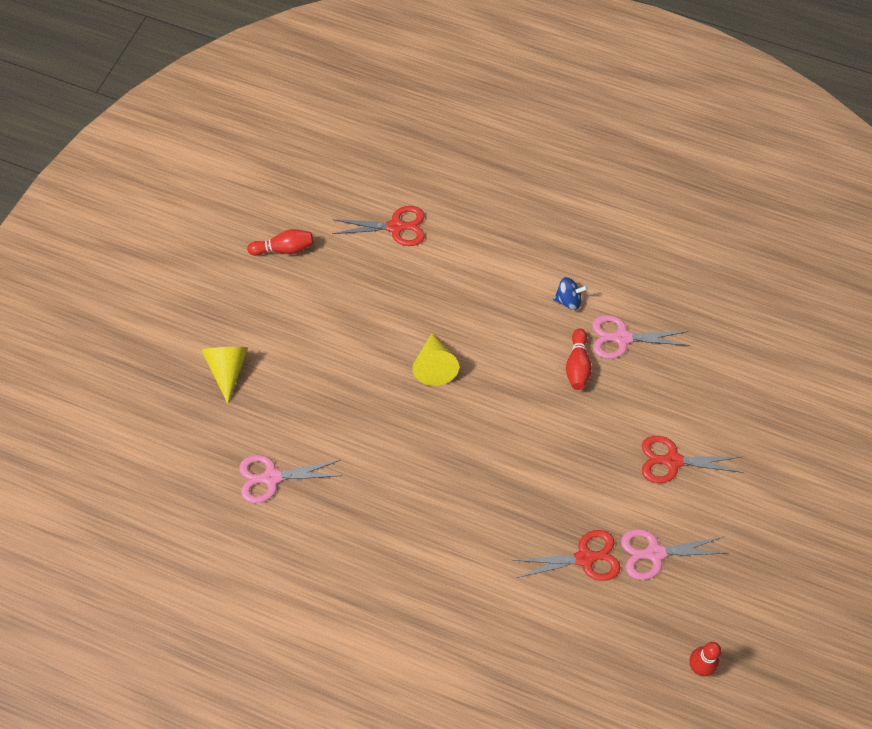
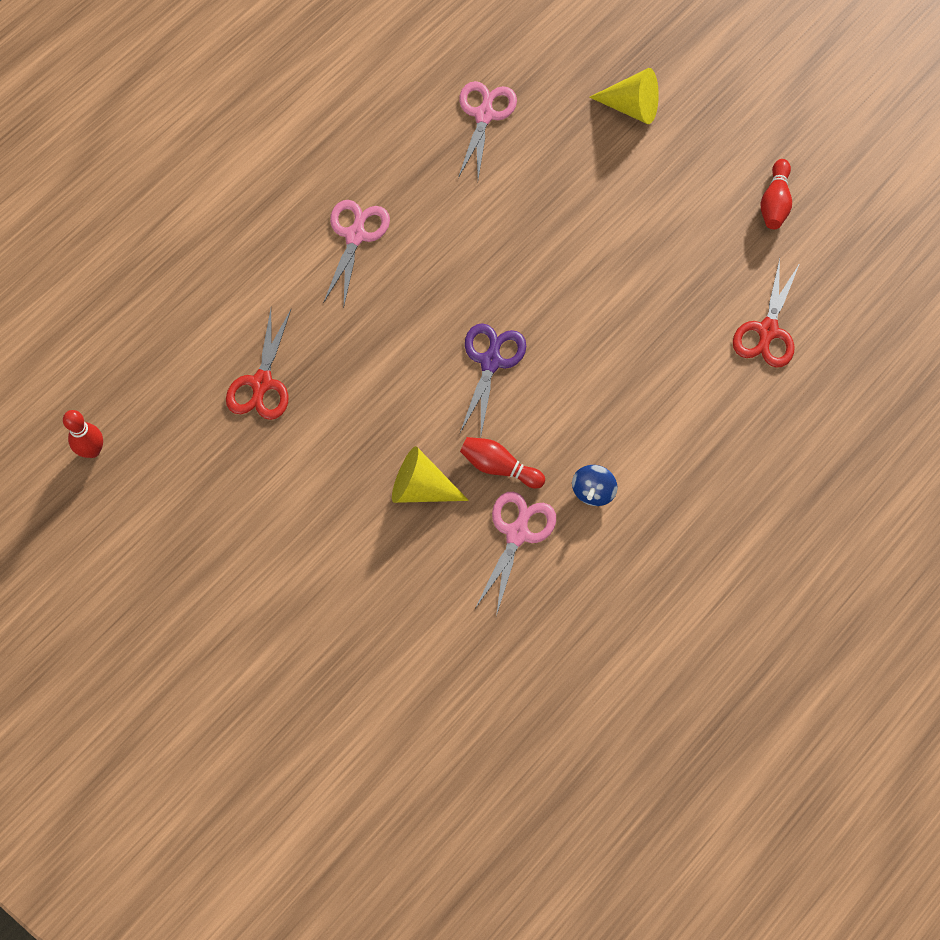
camera: 110 degrees right, 5 degrees up
(434, 366) = (558, 311): yellow cone -> yellow cone (421, 488)
(495, 399) = (491, 361): none -> purple scissors
(654, 553) = (234, 457): pink scissors -> pink scissors (355, 235)
(672, 461) = (334, 523): red scissors -> none

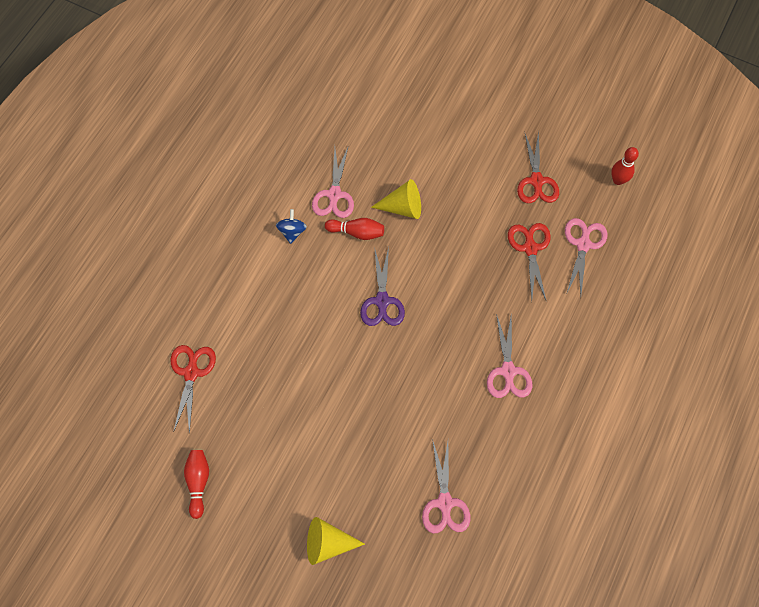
camera: 165 degrees right, 0 degrees up
(186, 371) = (583, 244): none -> pink scissors
(211, 479) = (536, 181): none -> red scissors

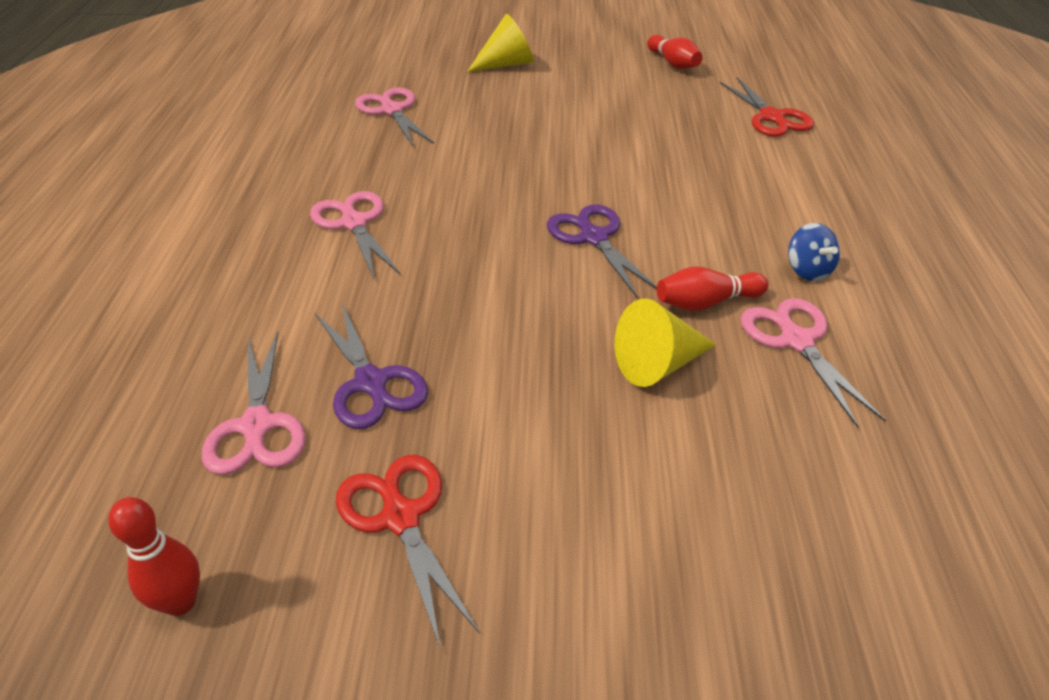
camera: 155 degrees right, 25 degrees down
(530, 248) = (371, 383): red scissors -> purple scissors

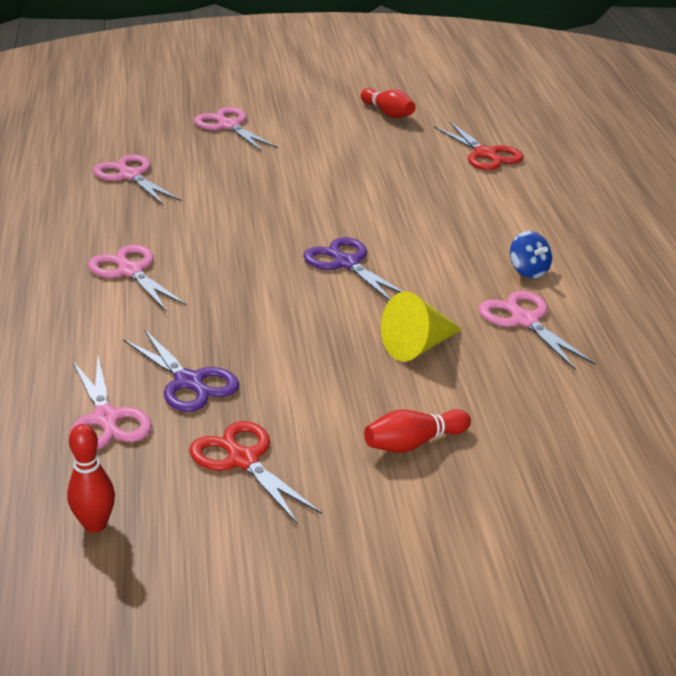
camera: 10 degrees left, 10 degrees down
(506, 64) = (228, 125): yellow cone -> pink scissors
(706, 302) = (449, 301): red bowling pin -> red bowling pin (414, 443)

